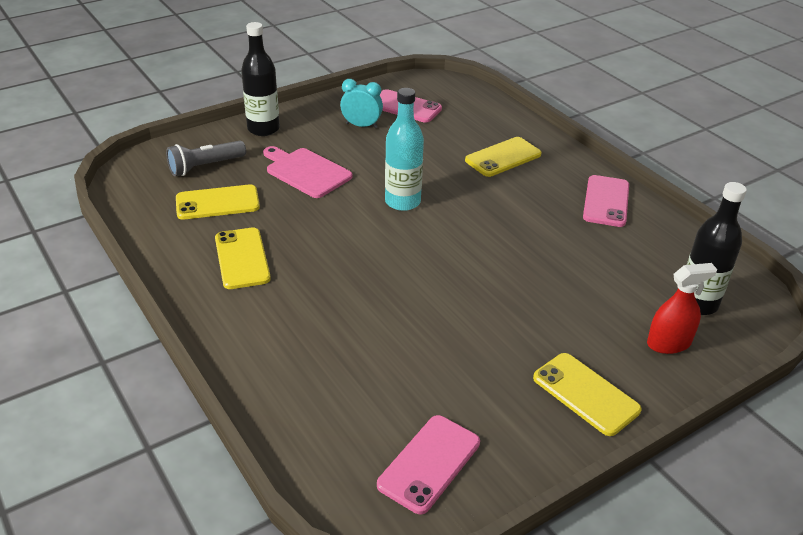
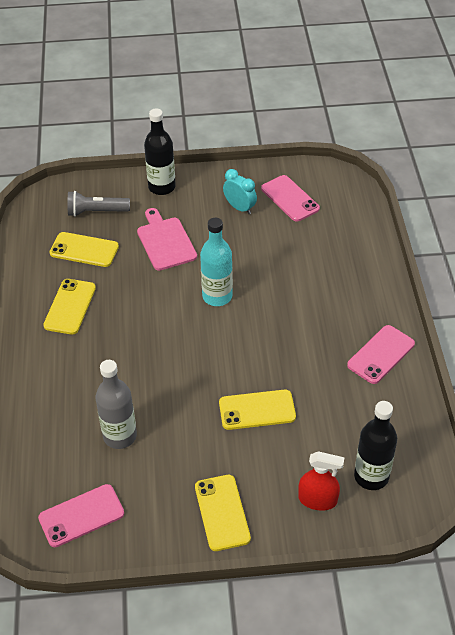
camera: 30 degrees right, 10 degrees up
(406, 362) = (120, 436): none -> grey bottle
(503, 157) = (330, 280): yellow phone -> yellow phone (257, 410)

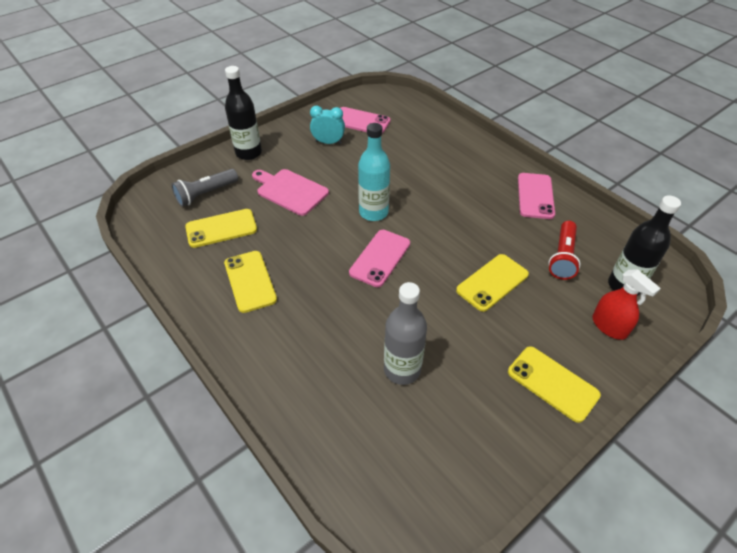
camera: 35 degrees left, 0 degrees up
(81, 515) = (438, 468): pink phone -> pink phone (380, 258)
(317, 500) = (609, 326): red spray bottle -> red spray bottle turned 75 degrees clockwise
(343, 422) = (562, 257): none -> red flashlight

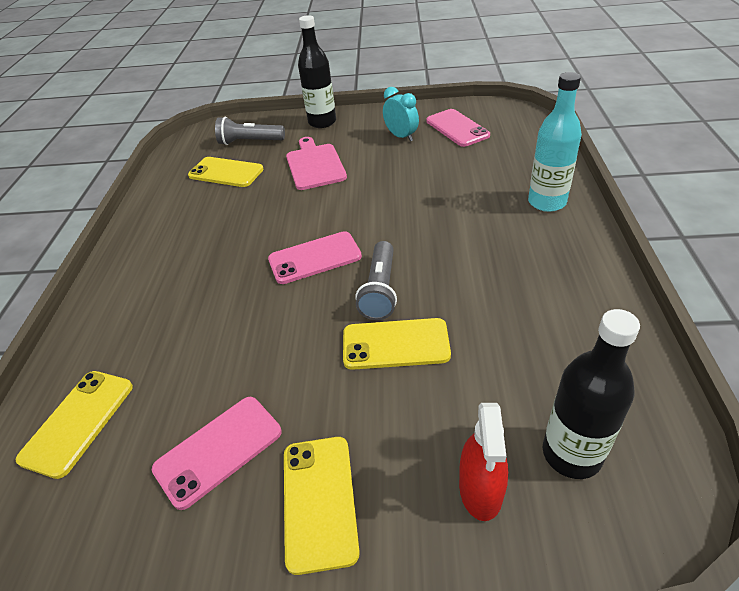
camera: 45 degrees right, 5 degrees down
(250, 281) = (191, 223): yellow phone -> yellow phone (78, 422)
(373, 212) = (363, 214): turquoise bottle -> turquoise bottle (547, 202)
(402, 369) = (199, 371): grey bottle -> none
(446, 256) = (380, 290): none -> grey flashlight
(535, 196) = (573, 279): pink phone -> pink phone (218, 450)
(562, 257) = (522, 366): red flashlight -> none

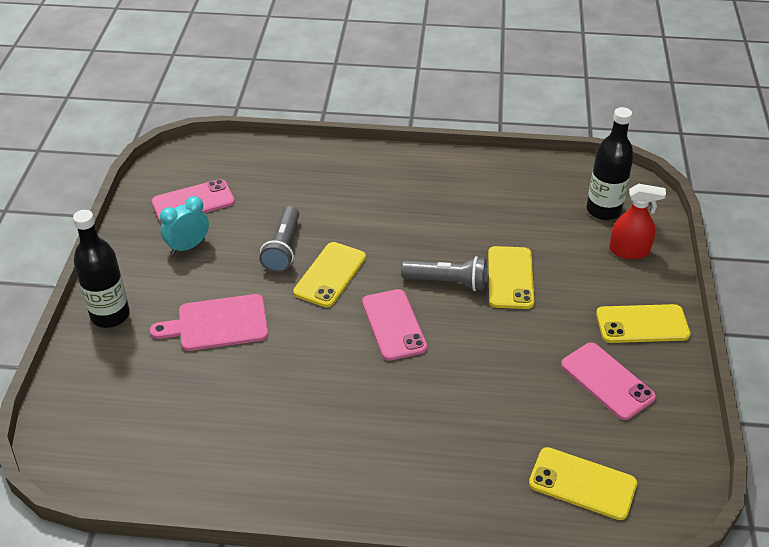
camera: 90 degrees left, 0 degrees up
(226, 172) = (197, 412): yellow phone -> yellow phone (330, 275)
(250, 142) = (124, 391): grey flashlight -> grey flashlight (283, 248)
(547, 202) = (352, 169): turquoise bottle -> none

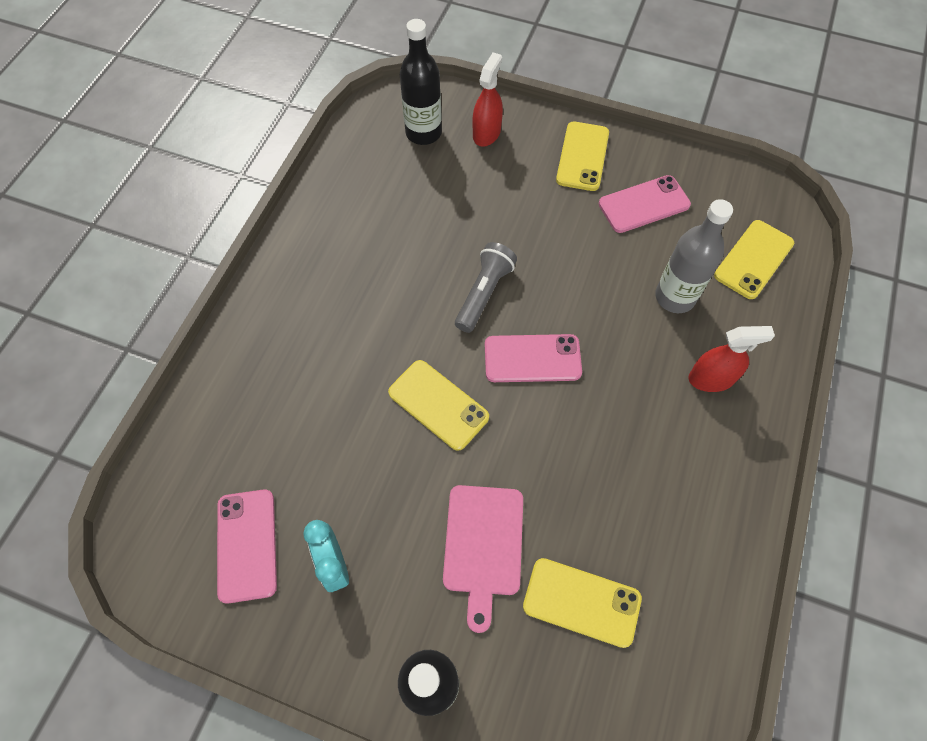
camera: 75 degrees left, 20 degrees up
(283, 248) = (376, 447): grey flashlight -> none
(420, 459) = (711, 378): none -> red spray bottle
(503, 419) = (675, 297): none -> grey bottle
(510, 278) = (494, 237): yellow phone -> yellow phone (581, 602)

